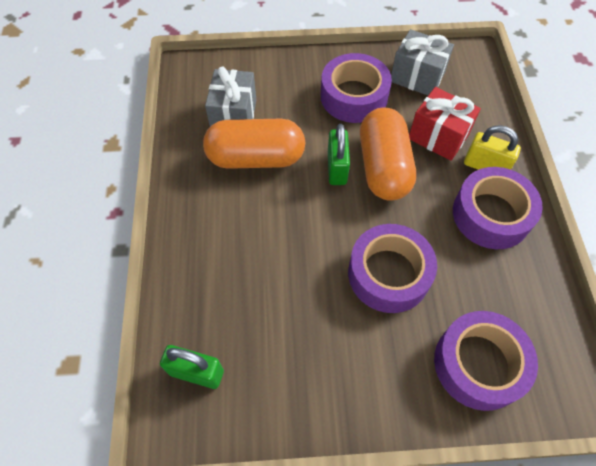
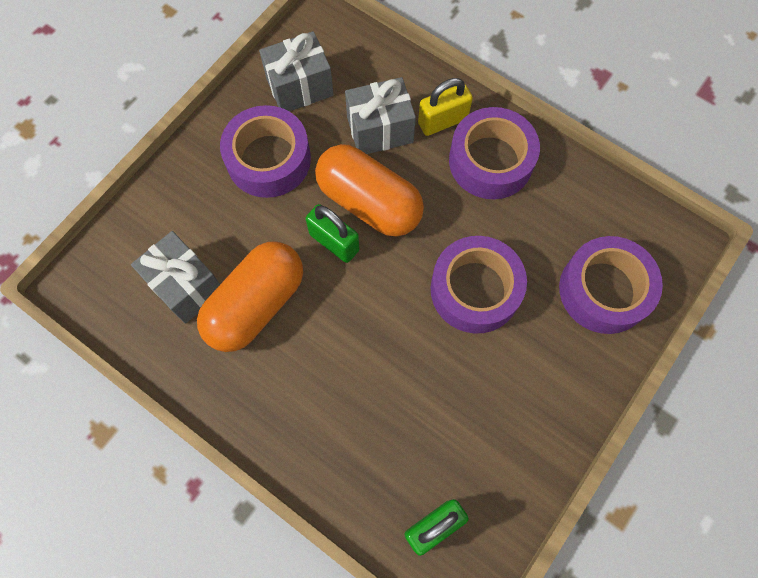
camera: 50 degrees left, 10 degrees up
(438, 137) = (380, 130): red gift -> grey gift

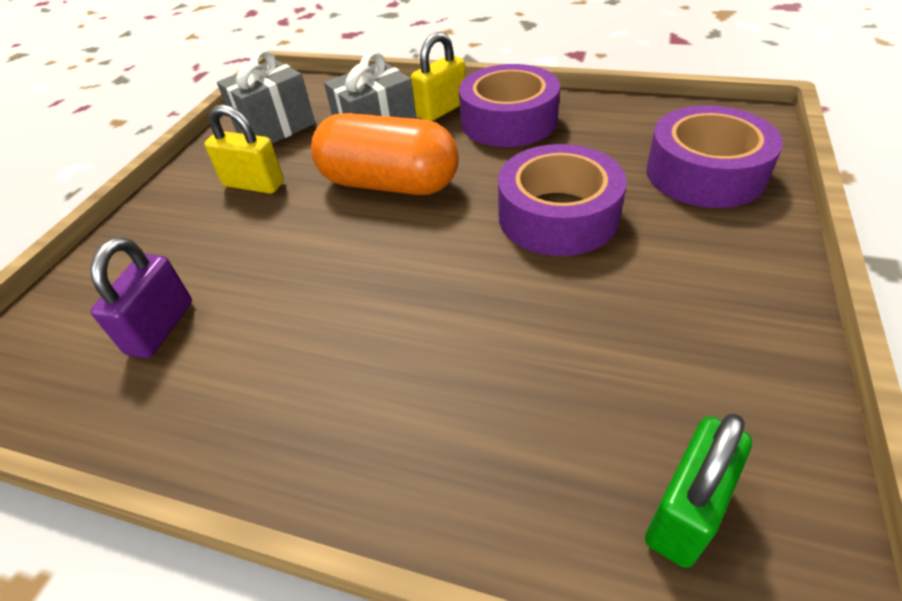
camera: 15 degrees left, 25 degrees down
(186, 286) = (161, 328): grey gift -> purple padlock
(256, 304) = (271, 315): orange capsule -> none
(268, 159) = (254, 184): purple tape -> yellow padlock
(334, 242) = (360, 226): green padlock -> none

